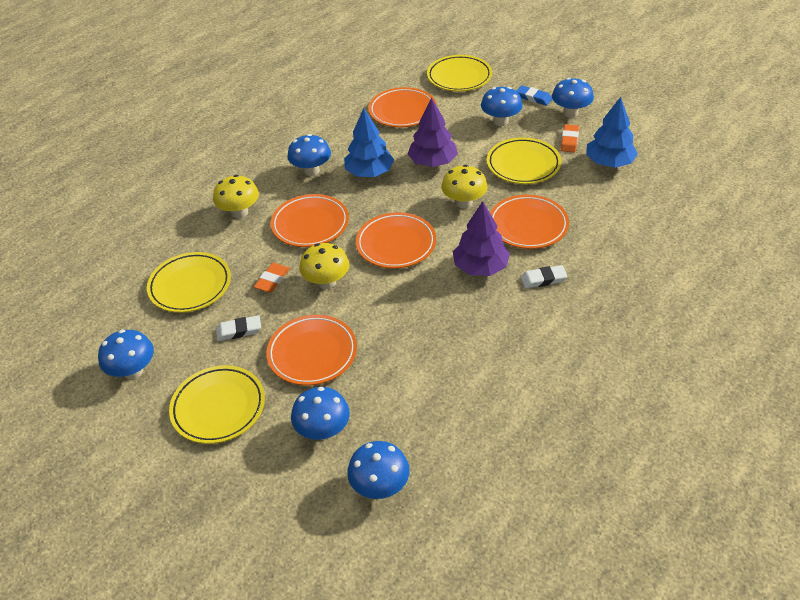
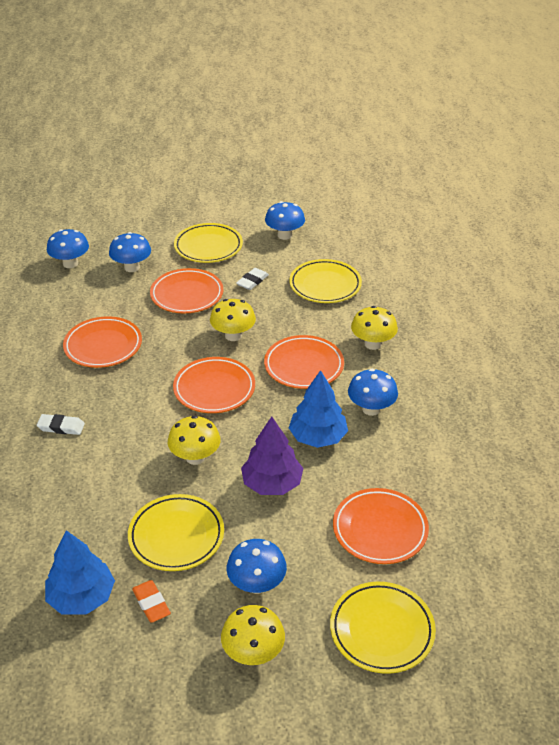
camera: 135 degrees right, 5 degrees down
(272, 280) = (274, 317): orange eraser -> none
(480, 267) = (124, 408): purple tree -> none
(528, 225) = (114, 468): orange plate -> orange plate (103, 346)
(533, 98) = (253, 653): blue eraser -> yellow mushroom
(543, 279) = (61, 427): white eraser -> white eraser turned 60 degrees clockwise
(570, 113) = (184, 654): blue mushroom -> none

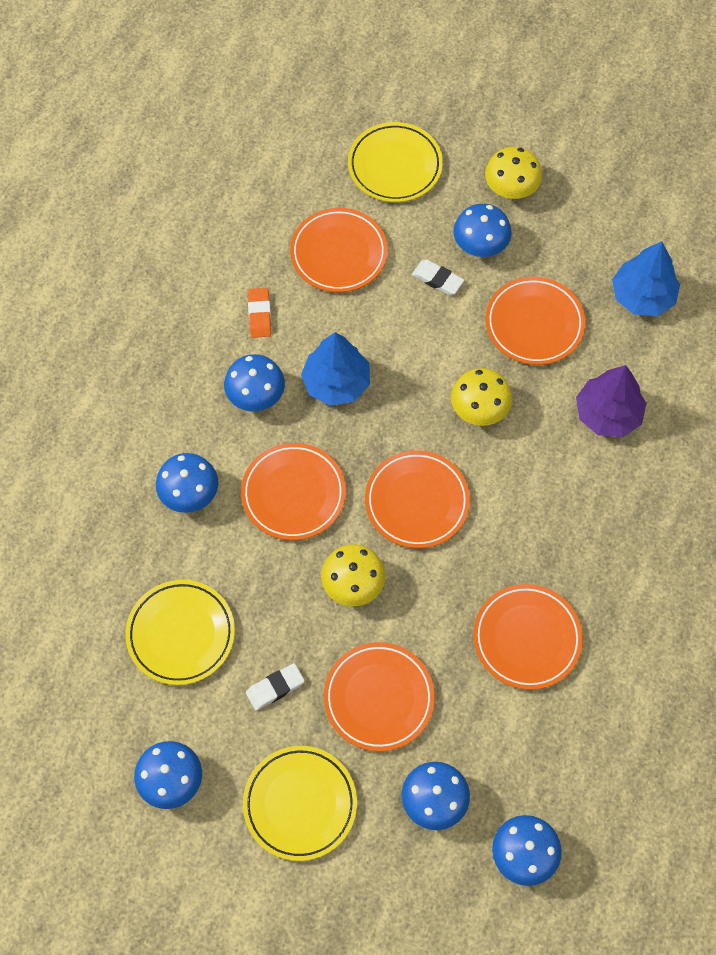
camera: 155 degrees left, 25 degrees up
(61, 427) = (614, 516): white eraser -> white eraser (437, 279)
(151, 603) = (581, 265): orange eraser -> orange eraser (259, 315)
(176, 536) = (534, 324): yellow plate -> orange plate
(272, 483) = (414, 345): purple tree -> purple tree (608, 414)
(372, 344) = (190, 495): yellow mushroom -> blue mushroom

